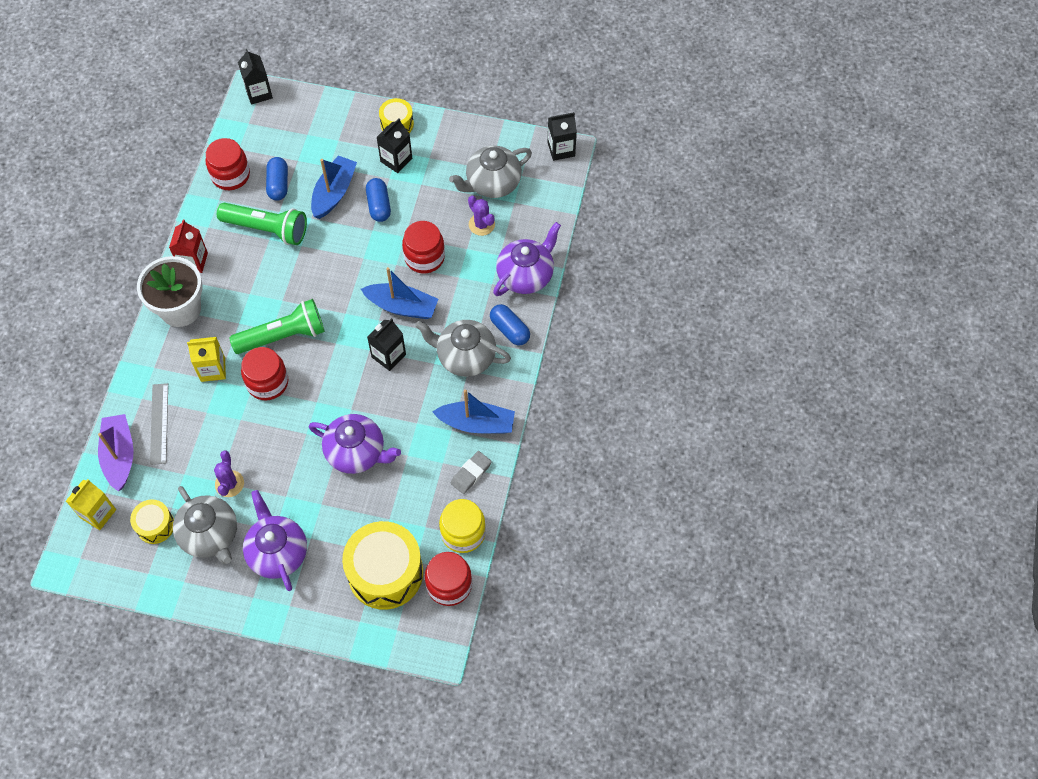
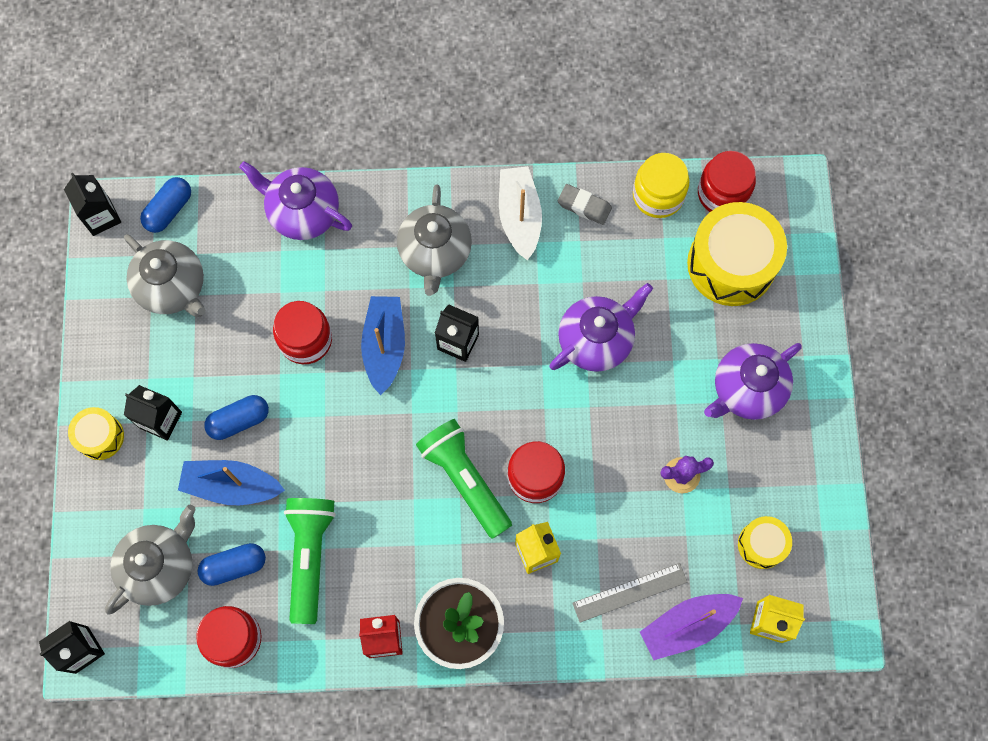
camera: 105 degrees left, 10 degrees up
(210, 535) = (752, 474): grey teapot -> grey teapot (160, 566)
(357, 452) = (596, 340): purple teapot -> purple teapot turned 45 degrees clockwise
(476, 423) = (519, 216): blue boat -> white boat
(481, 224) = (240, 284): purple cactus -> none
(509, 330) = (384, 212): blue capsule -> blue capsule (169, 210)

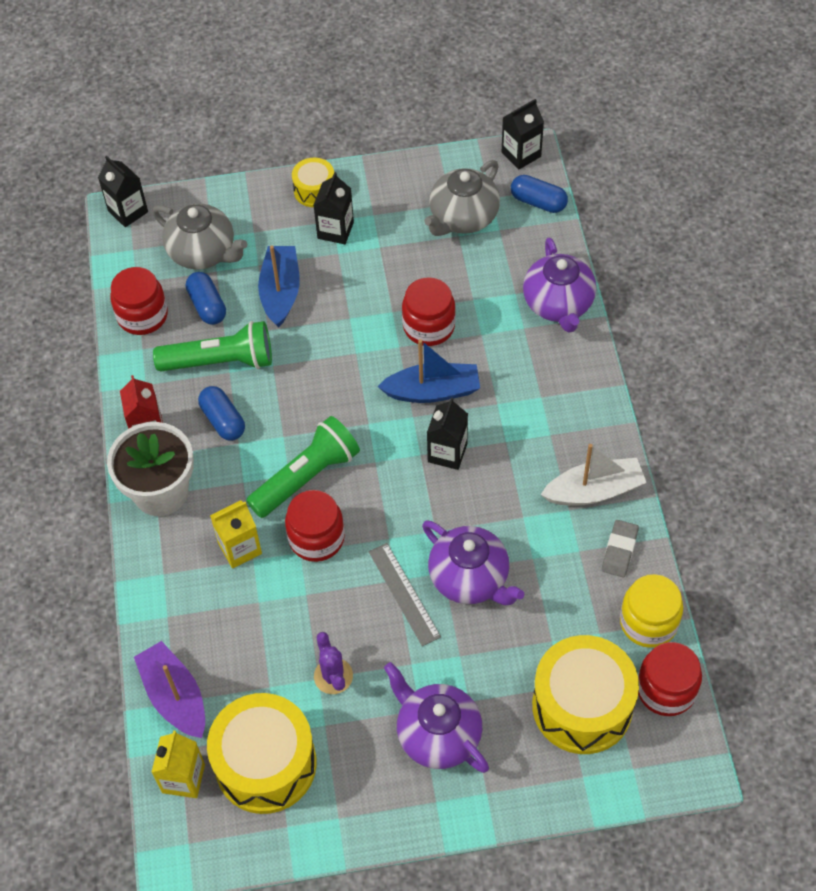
camera: 85 degrees right, 15 degrees down
(239, 420) = (342, 288): blue capsule -> blue capsule (223, 420)
(302, 212) = (558, 304): purple teapot -> purple teapot turned 150 degrees clockwise
(435, 253) = (538, 420): grey teapot -> none
(630, 592) = (205, 638): grey ruler -> grey ruler (404, 594)
(761, 545) = (265, 764): yellow drum -> yellow drum, size x1.95

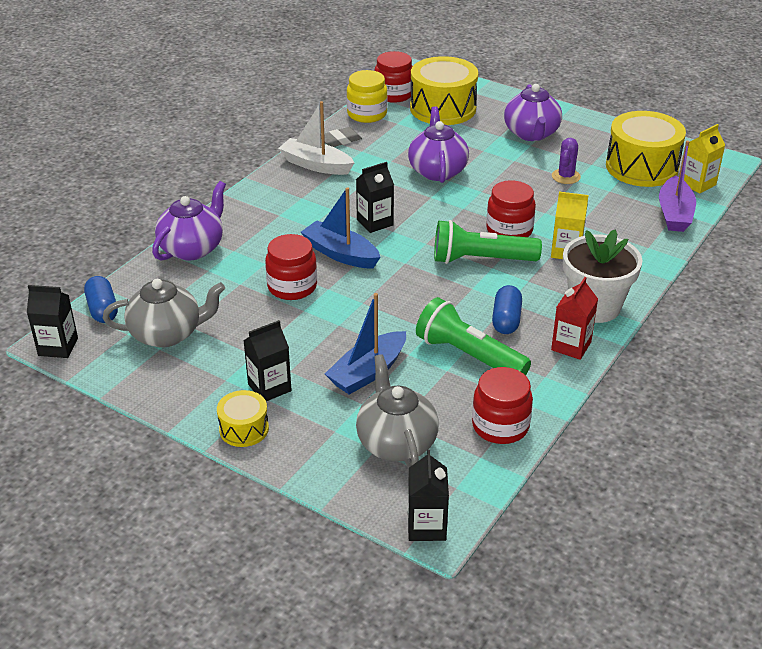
camera: 140 degrees left, 20 degrees down
(207, 306) = (437, 399): blue capsule -> none
(404, 594) = (484, 184): grey ruler -> none

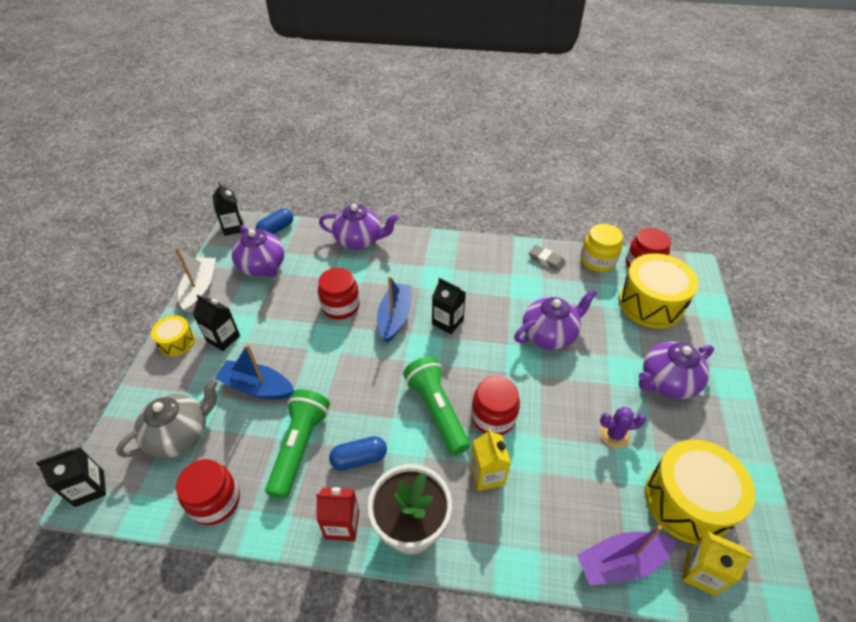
camera: 65 degrees right, 10 degrees up
(167, 334) = (263, 267): grey teapot -> purple teapot
(316, 165) = (501, 260): white boat -> white boat (200, 289)

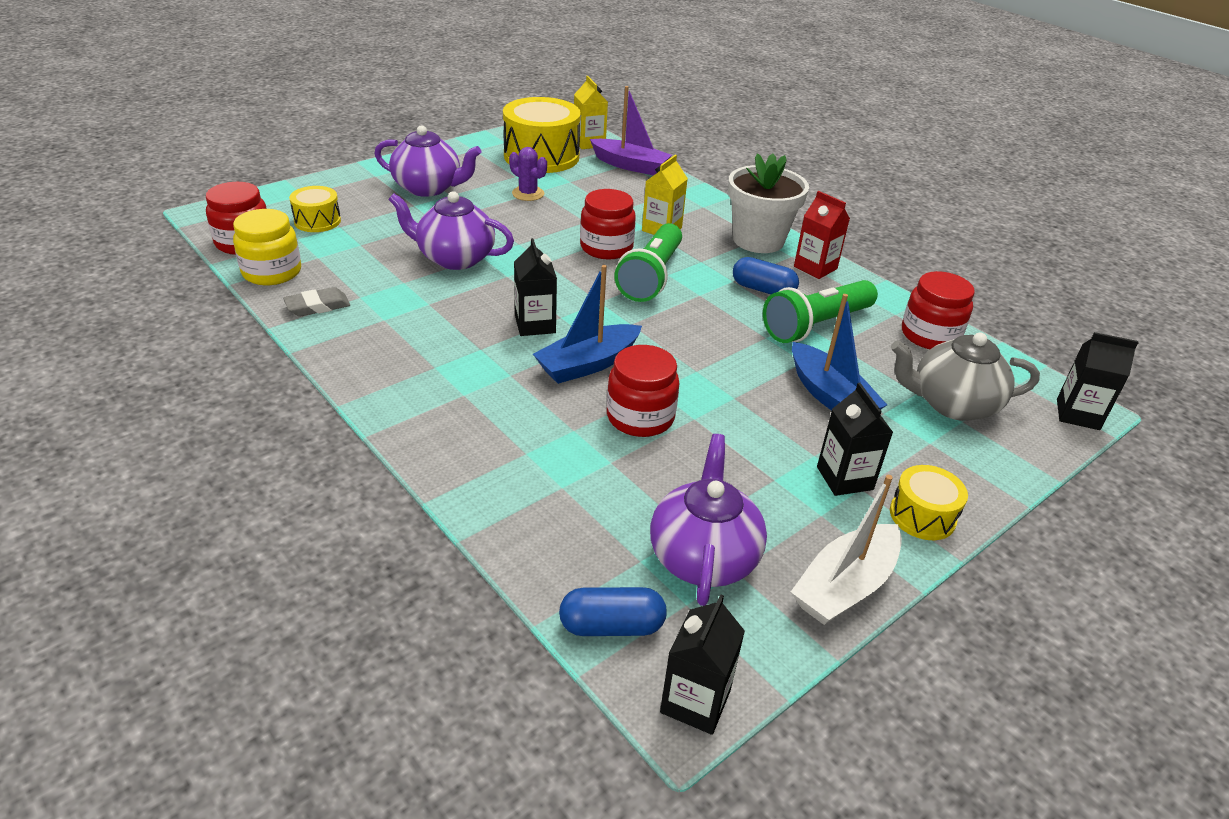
camera: 140 degrees left, 10 degrees down
(359, 240) = (496, 493): purple teapot -> none
(546, 260) = (317, 306): grey eraser -> grey eraser turned 75 degrees clockwise
(650, 303) = (317, 221): yellow drum -> yellow drum, size x0.51

